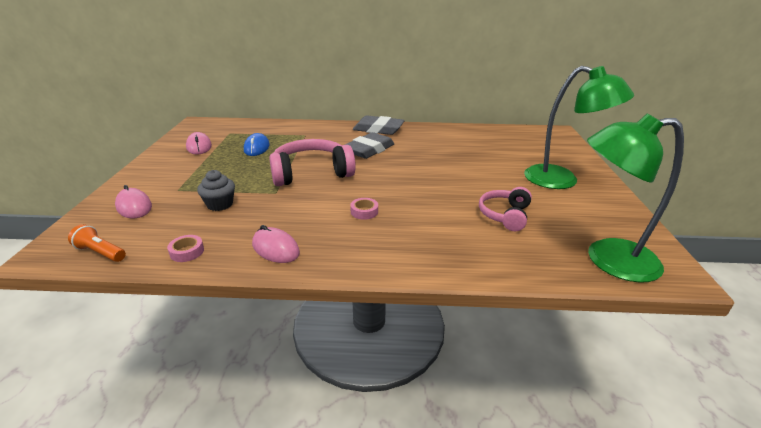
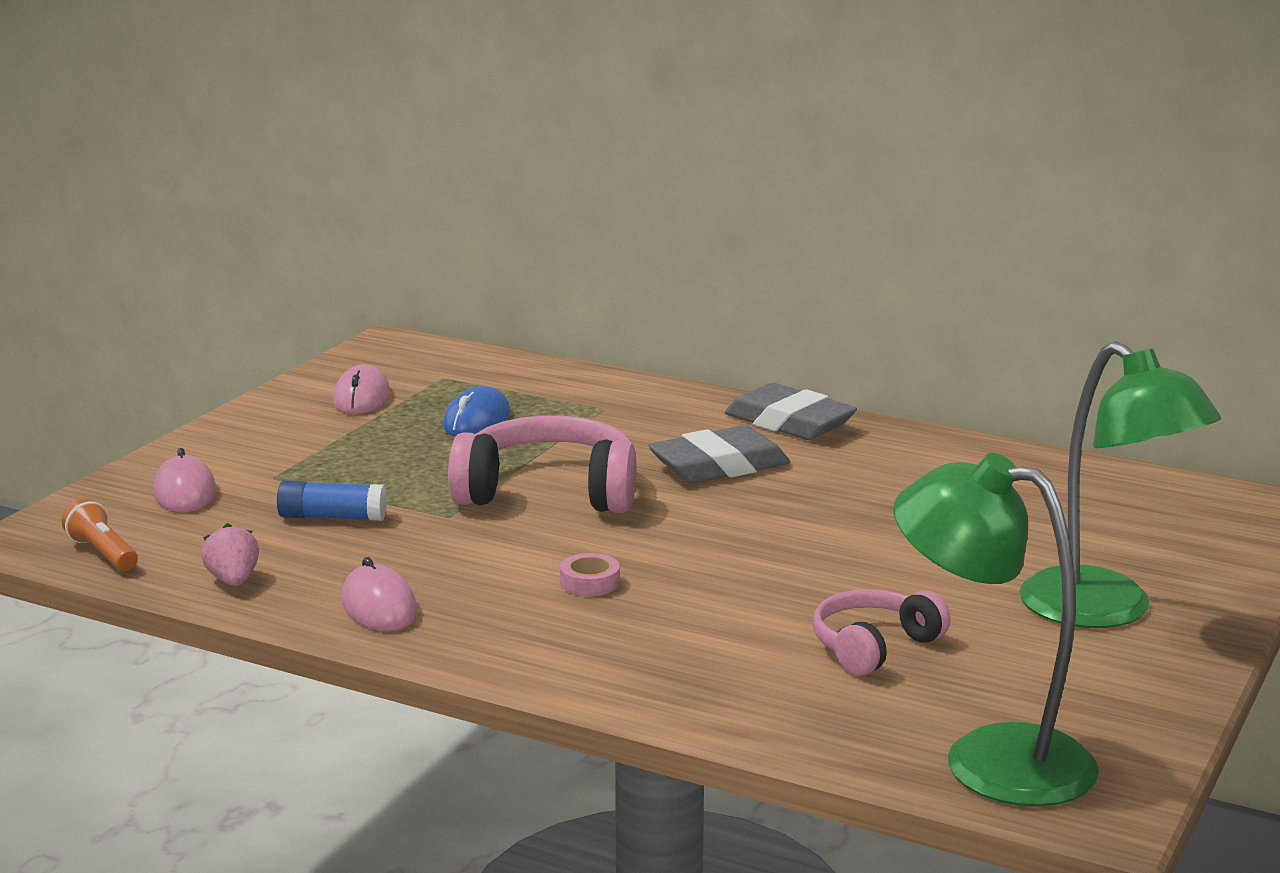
camera: 25 degrees right, 10 degrees down
(187, 252) = (233, 580): pink tape -> pink strawberry
(220, 204) = (332, 517): grey cupcake -> blue glue stick

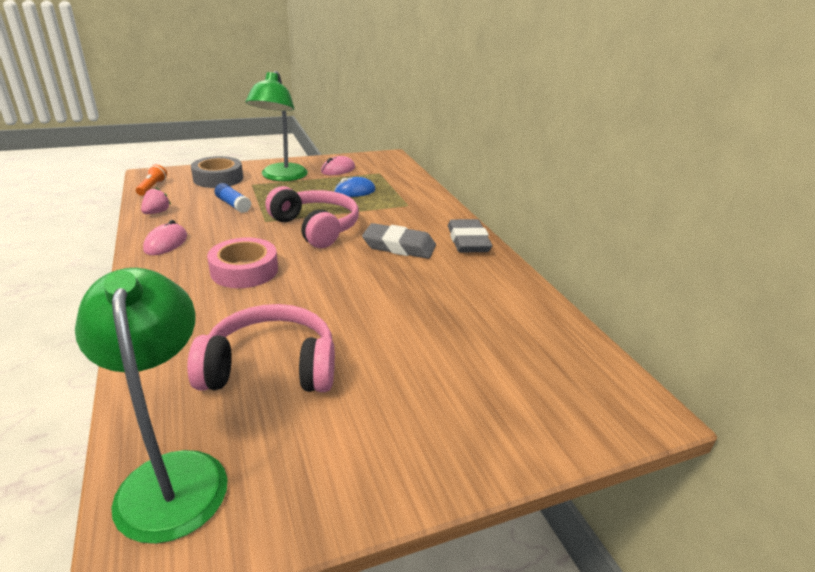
camera: 40 degrees right, 10 degrees up
(185, 492) = (218, 178): pink mouse -> grey tape
(590, 582) = (244, 270): pink tape -> pink tape, size x2.15
(874, 646) = (271, 367): pink headphones -> pink headphones, size x1.66
(1105, 611) = (416, 422): green lamp -> green lamp (281, 177)

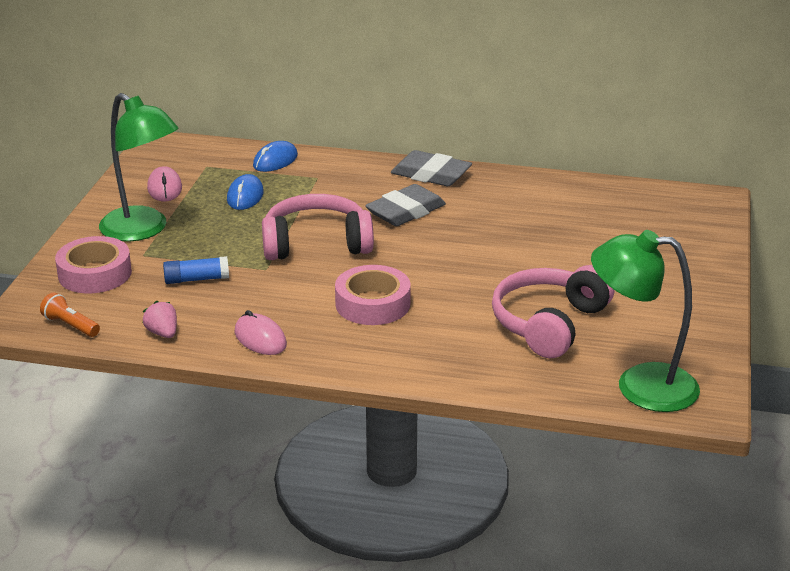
camera: 55 degrees left, 0 degrees up
(218, 178) = (95, 273): grey tape -> pink tape
(412, 188) = (275, 161): none -> blue mouse

